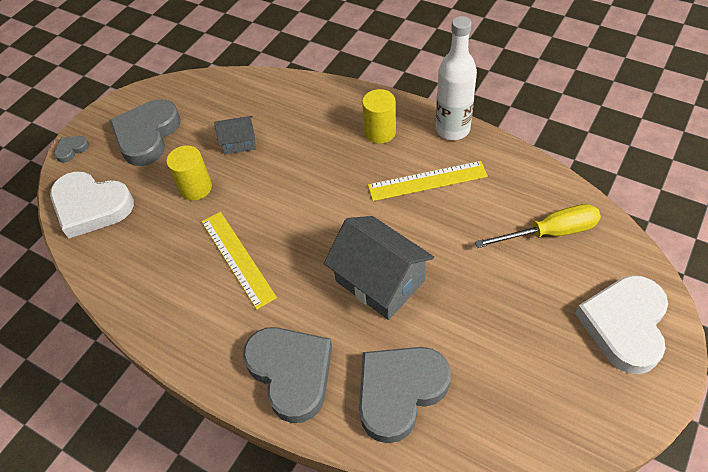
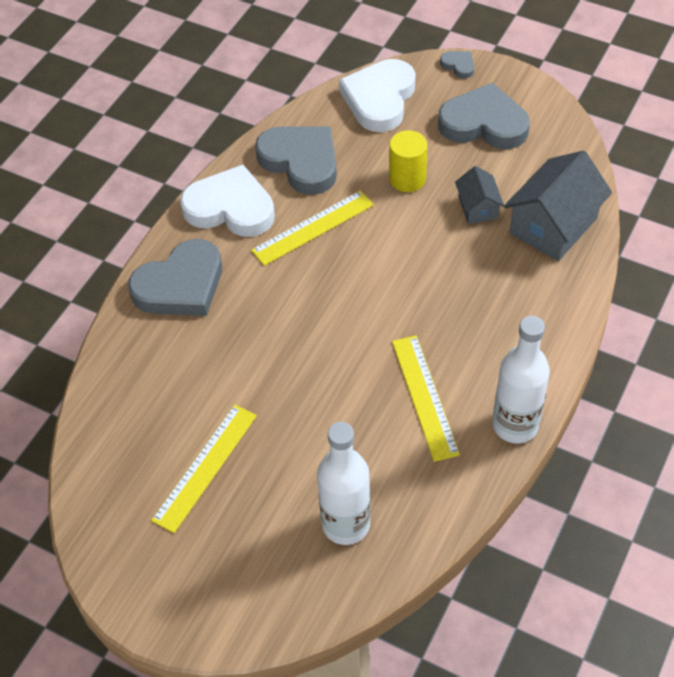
camera: 85 degrees right, 0 degrees up
(380, 132) = (504, 345): yellow cylinder -> none
(380, 281) = (281, 352): grey house -> grey house (553, 225)
(399, 392) = (154, 373): grey heart -> grey heart (301, 162)
(505, 339) = (205, 467): none -> yellow ruler
(550, 232) = (346, 524): yellow screwdriver -> white bottle
(624, 325) = (215, 587): white heart -> white heart (230, 208)

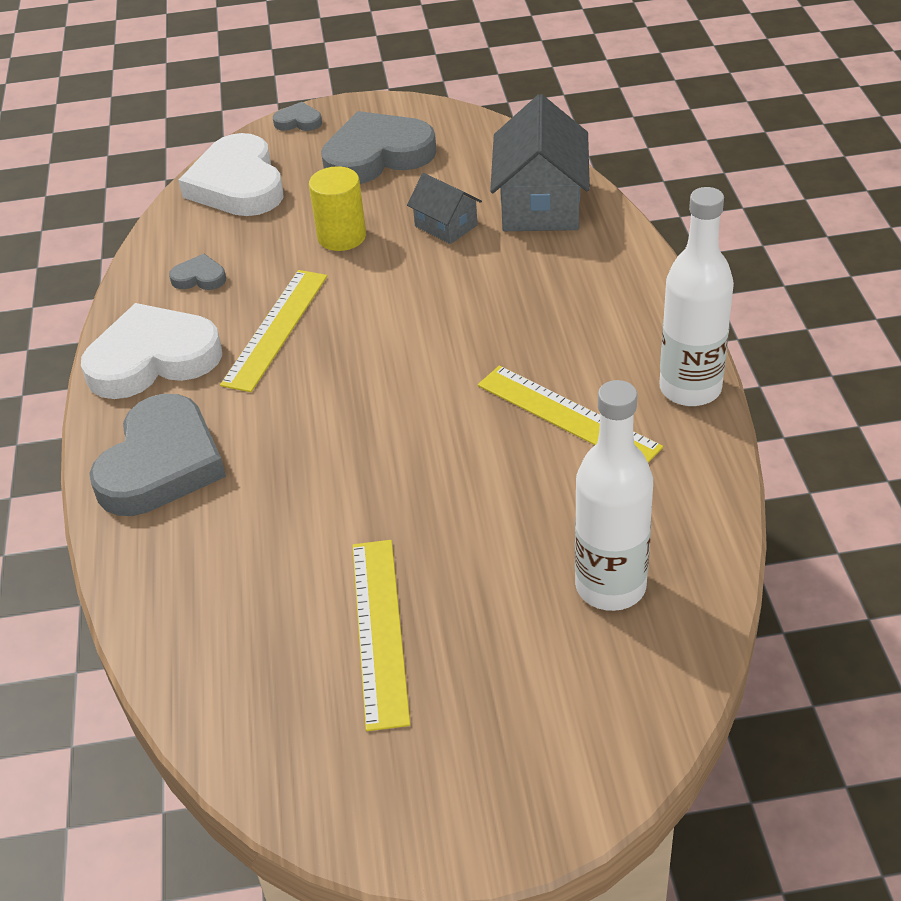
camera: 35 degrees left, 10 degrees down
(301, 162) = (199, 277): grey heart -> grey heart, size x0.44

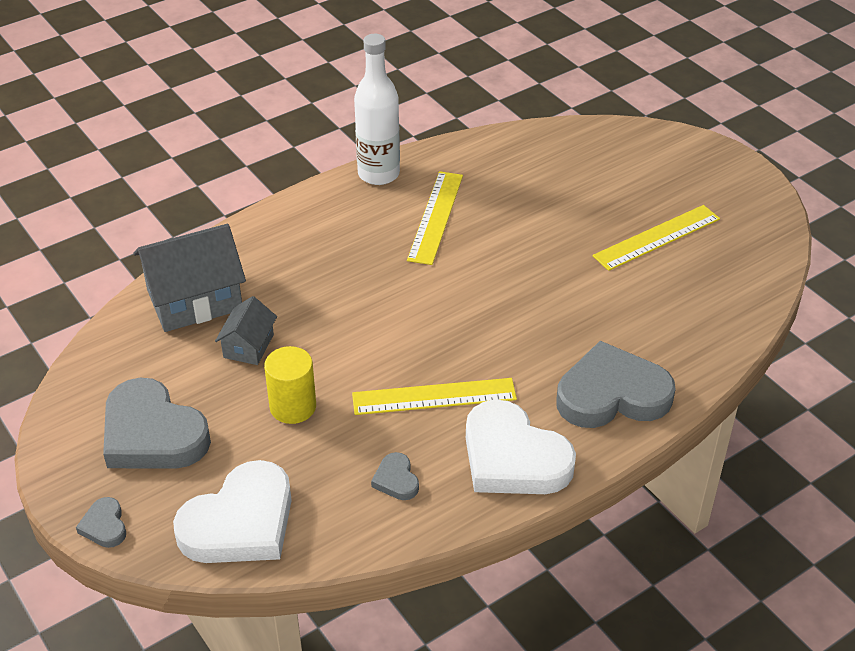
camera: 120 degrees left, 0 degrees up
(610, 586) = (559, 165): white bottle -> none

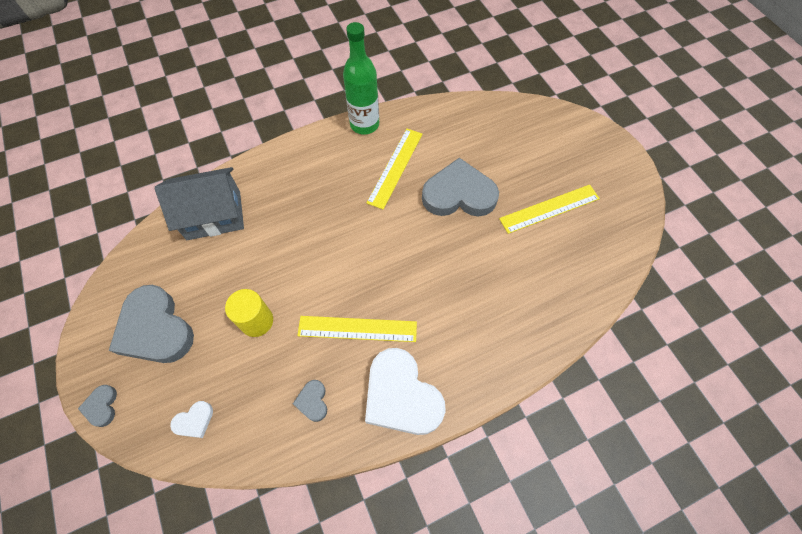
camera: 10 degrees right, 20 degrees up
(240, 522) = (194, 421): white heart -> white heart, size x0.44
(248, 346) = (240, 261): grey house -> none
(378, 174) = (364, 124): white bottle -> green bottle
(612, 394) = (486, 348): grey heart -> grey heart (459, 194)

